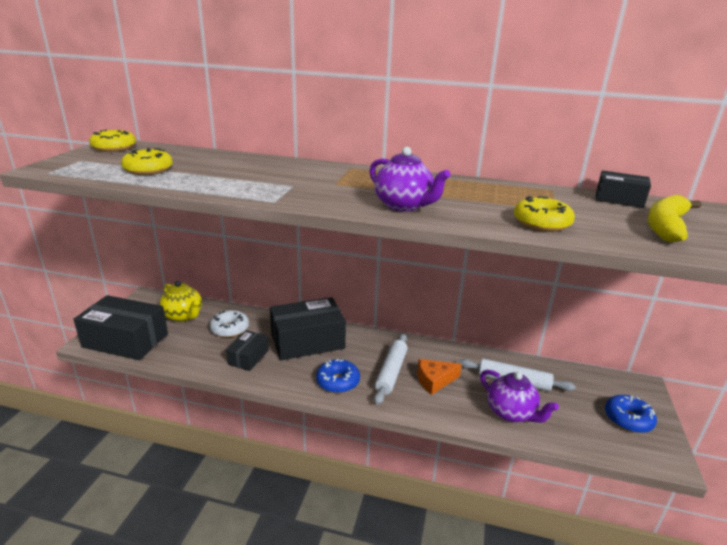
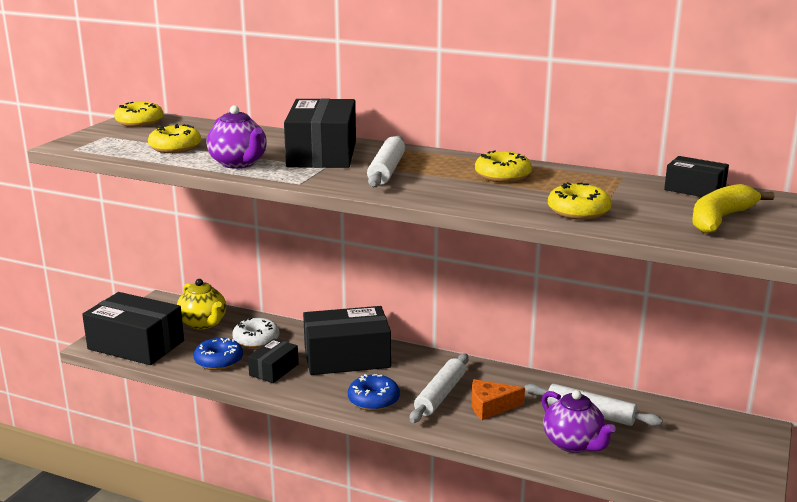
camera: 10 degrees right, 5 degrees down
(286, 173) = (322, 154): none -> black box
(350, 188) = (387, 170): none -> white rolling pin
(404, 206) = (437, 190): purple teapot -> purple teapot (239, 163)
(453, 190) = (502, 176): none -> yellow donut
(628, 419) = (719, 460): blue donut -> blue donut (219, 361)

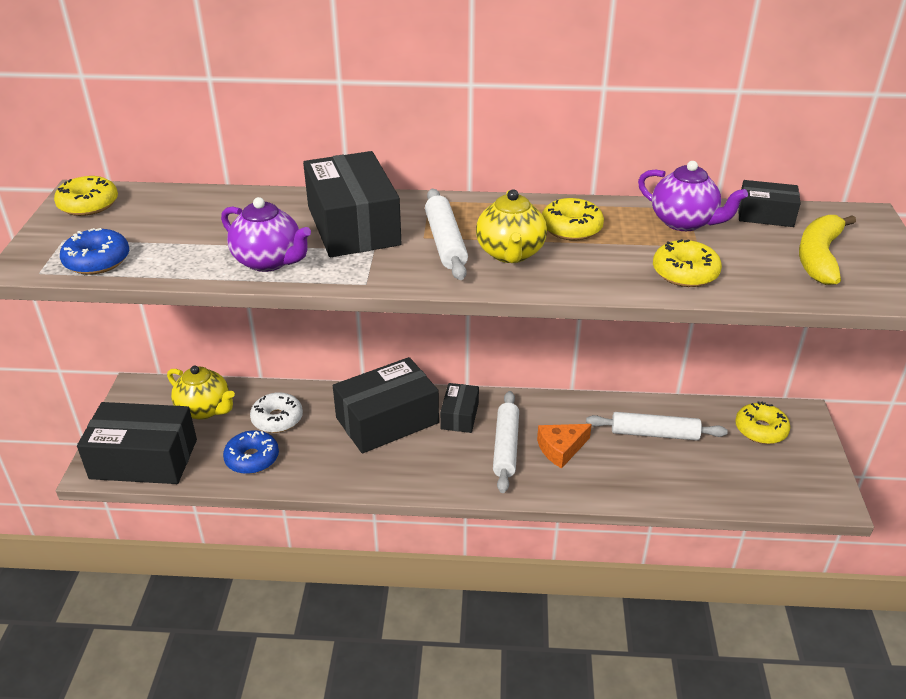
camera: 20 degrees left, 15 degrees up
(175, 148) = (170, 246): yellow donut -> yellow donut (760, 430)
(274, 370) = (319, 456): black box -> black box (459, 416)
(373, 400) = (444, 470): blue donut -> blue donut (97, 261)
(434, 182) = (510, 253): none -> yellow teapot
(573, 444) = (658, 475): purple teapot -> purple teapot (684, 222)

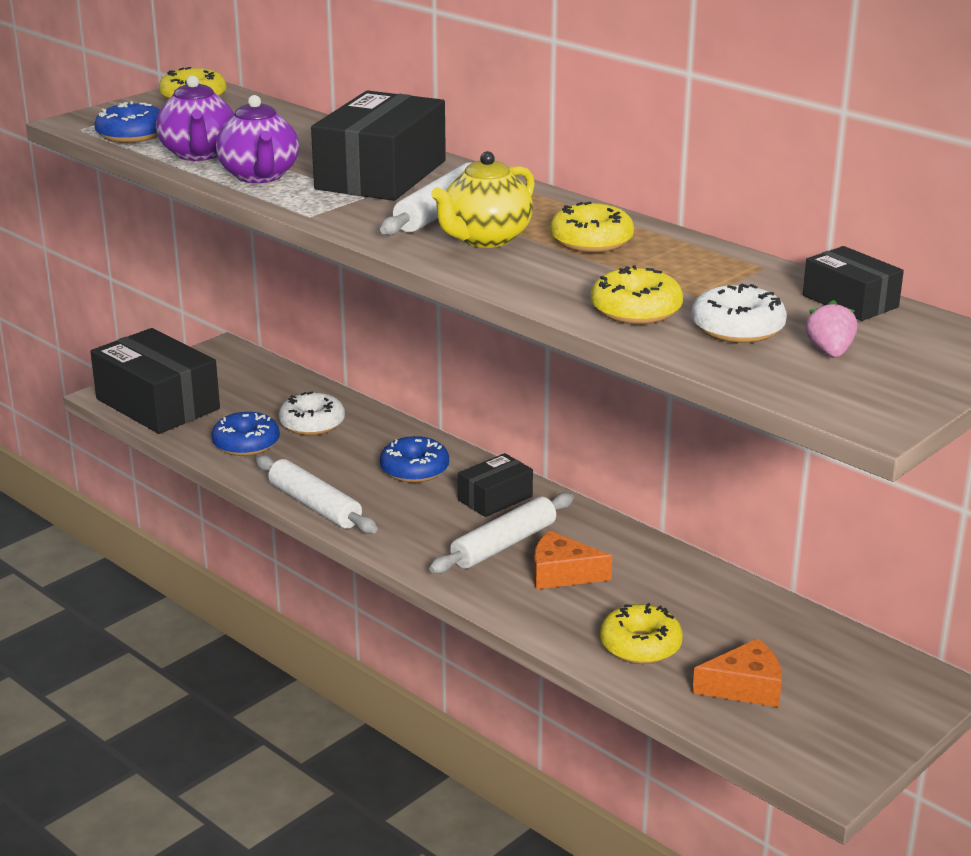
camera: 40 degrees right, 10 degrees down
(205, 409) = (259, 389): yellow teapot -> none
(387, 420) = (414, 469): black box -> blue donut
(654, 433) = (697, 611): white rolling pin -> white rolling pin (315, 505)
(684, 222) = (732, 276): purple teapot -> purple teapot (199, 154)
(734, 469) = (745, 687): none -> orange cheese
(753, 261) = (737, 328): none -> white donut
(760, 430) = (847, 671): yellow donut -> yellow donut (640, 645)
(819, 257) = (829, 352): yellow banana -> pink strawberry

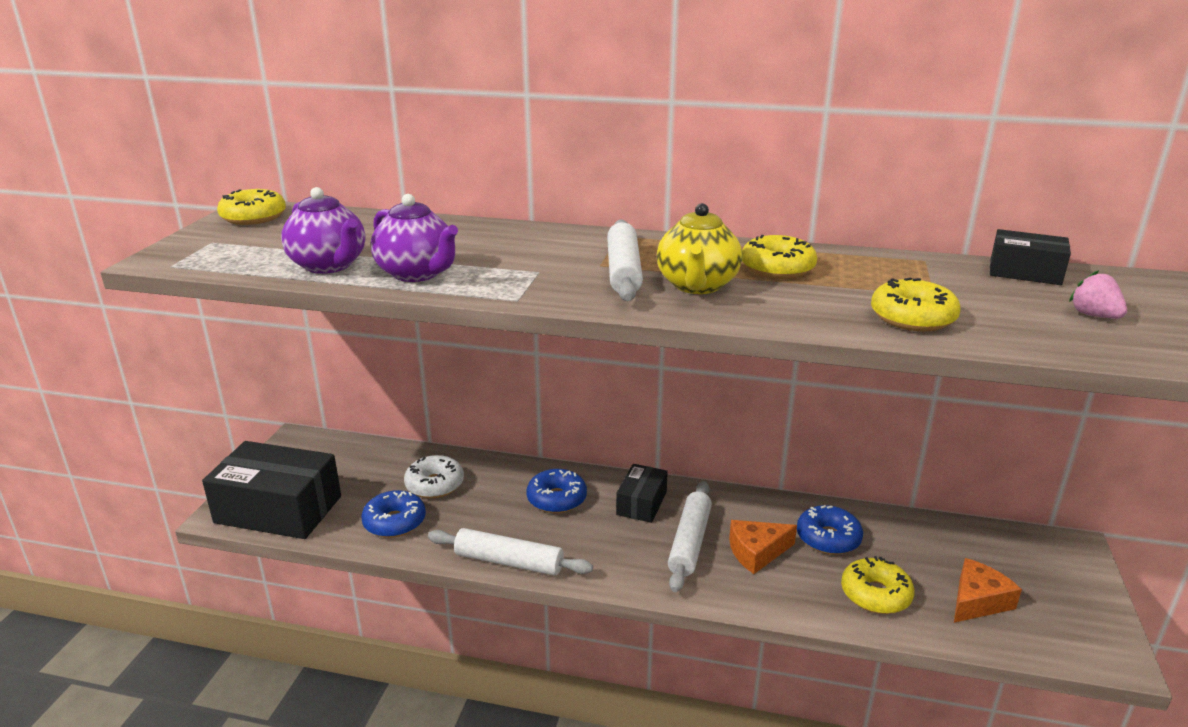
camera: 30 degrees left, 0 degrees up
(132, 135) = (235, 261): blue donut -> blue donut (828, 538)
(381, 175) = (524, 250): black box -> none
(737, 328) = (1004, 313): white donut -> none

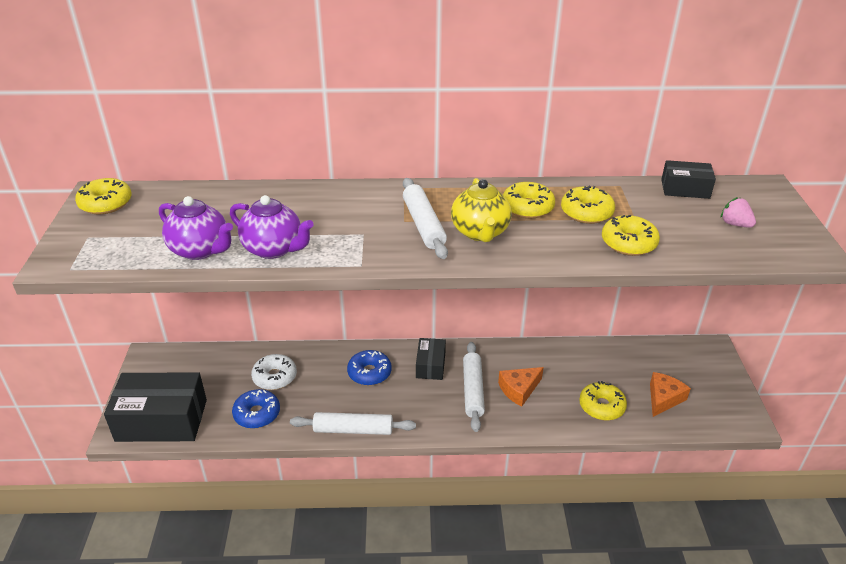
camera: 15 degrees left, 10 degrees up
(828, 538) = (562, 370): blue donut -> none
(861, 281) = (586, 212): none -> yellow donut

